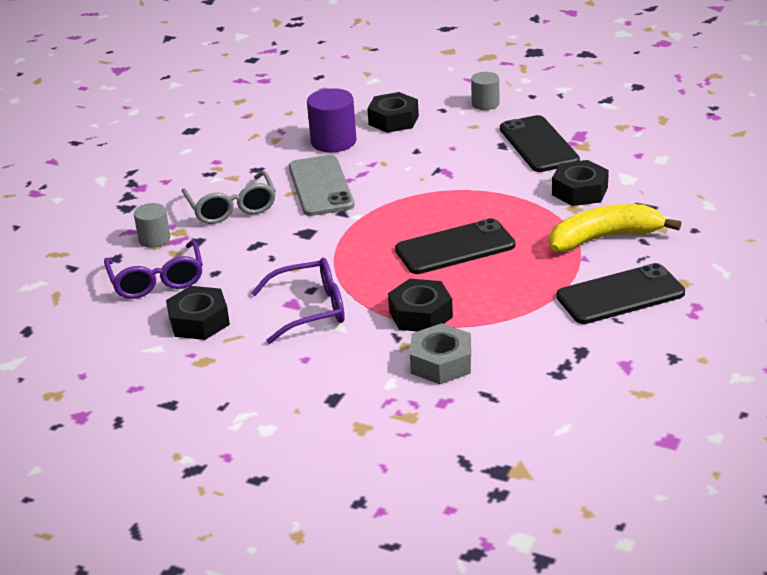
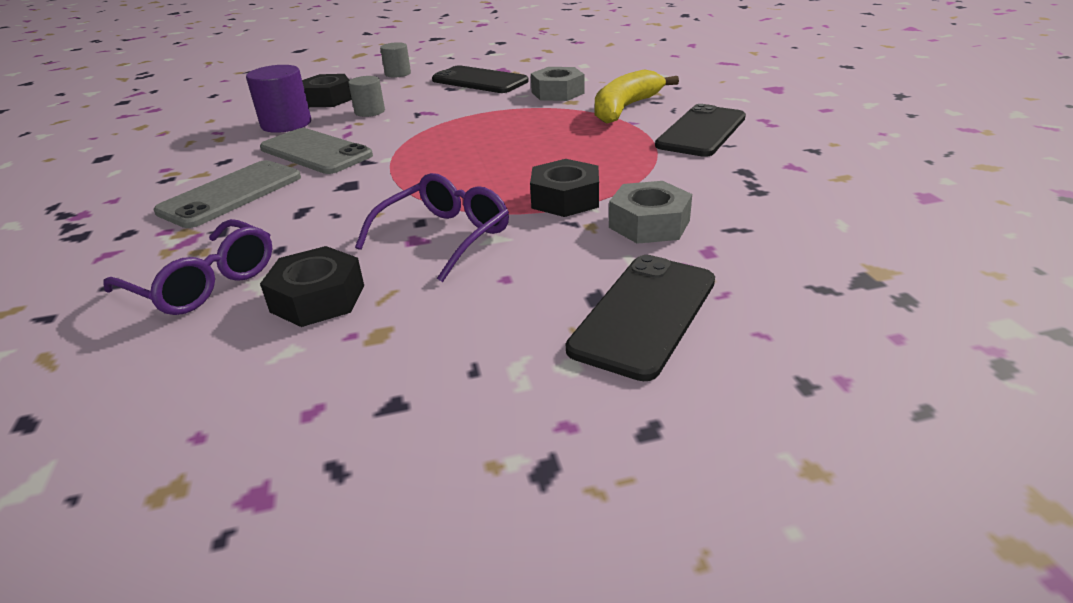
camera: 40 degrees left, 0 degrees up
(154, 239) = (154, 249): grey cylinder -> grey cylinder (369, 112)
(232, 208) = (231, 194): grey glasses -> grey phone
(455, 248) = (516, 149): black phone -> black phone (644, 314)
(579, 191) = (557, 93): black nut -> grey nut

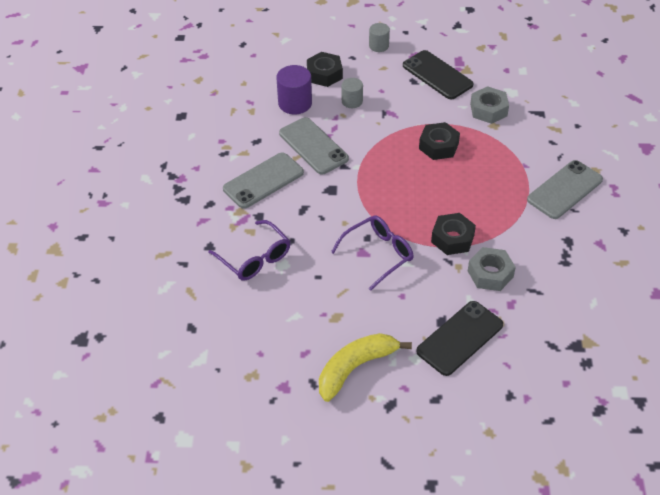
camera: 15 degrees right, 15 degrees up
(318, 298) = (309, 285): black nut -> black nut (438, 146)
(625, 108) = (527, 145): yellow banana -> yellow banana (355, 368)
(701, 131) = (564, 190): black phone -> grey phone

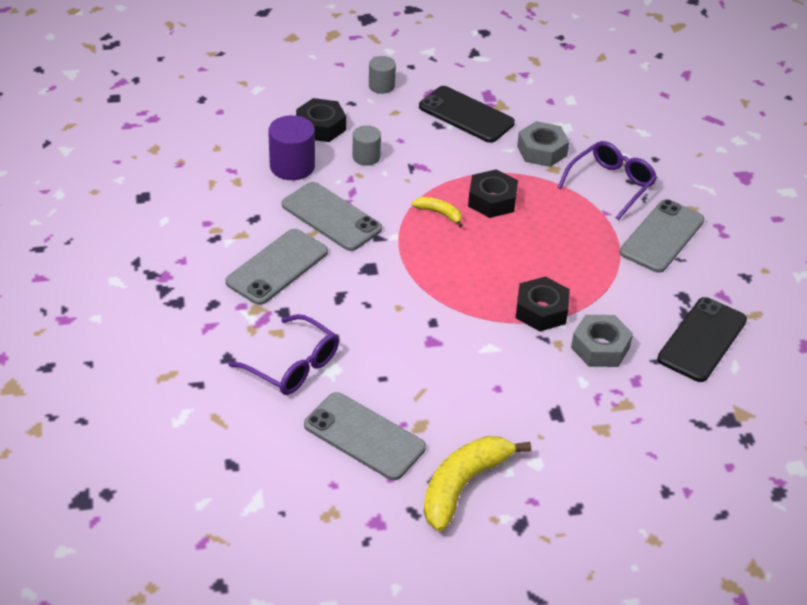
camera: 15 degrees left, 5 degrees down
(292, 320) = (364, 436): none -> grey phone
(378, 254) = (453, 341): purple glasses -> purple glasses (611, 184)
(395, 152) = (439, 213): none -> yellow banana
(460, 338) = (584, 430): black phone -> black phone (702, 340)

